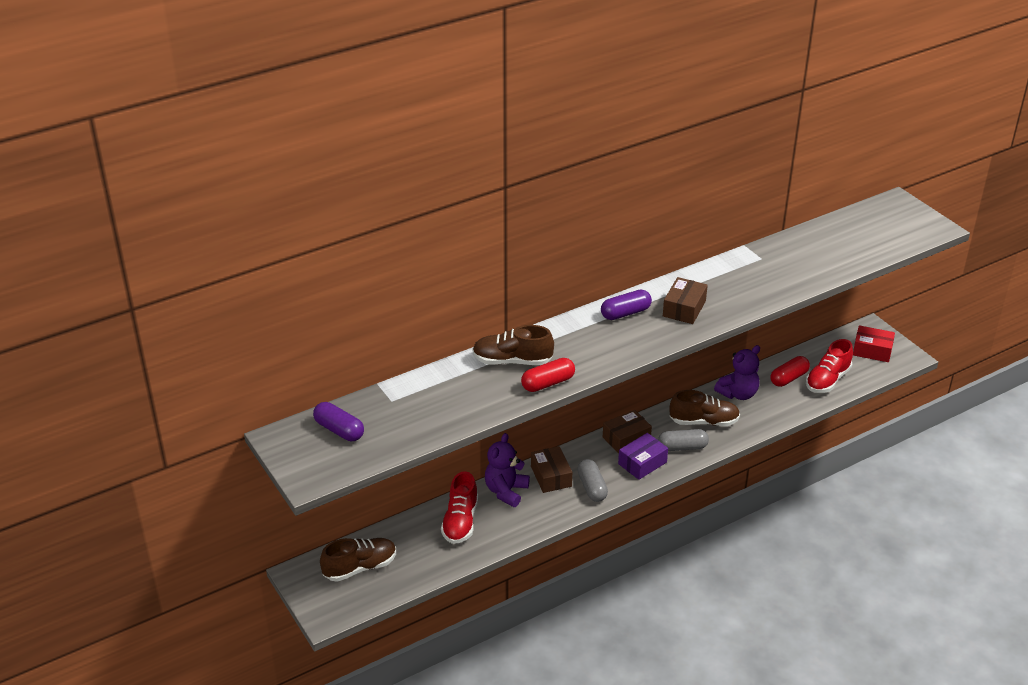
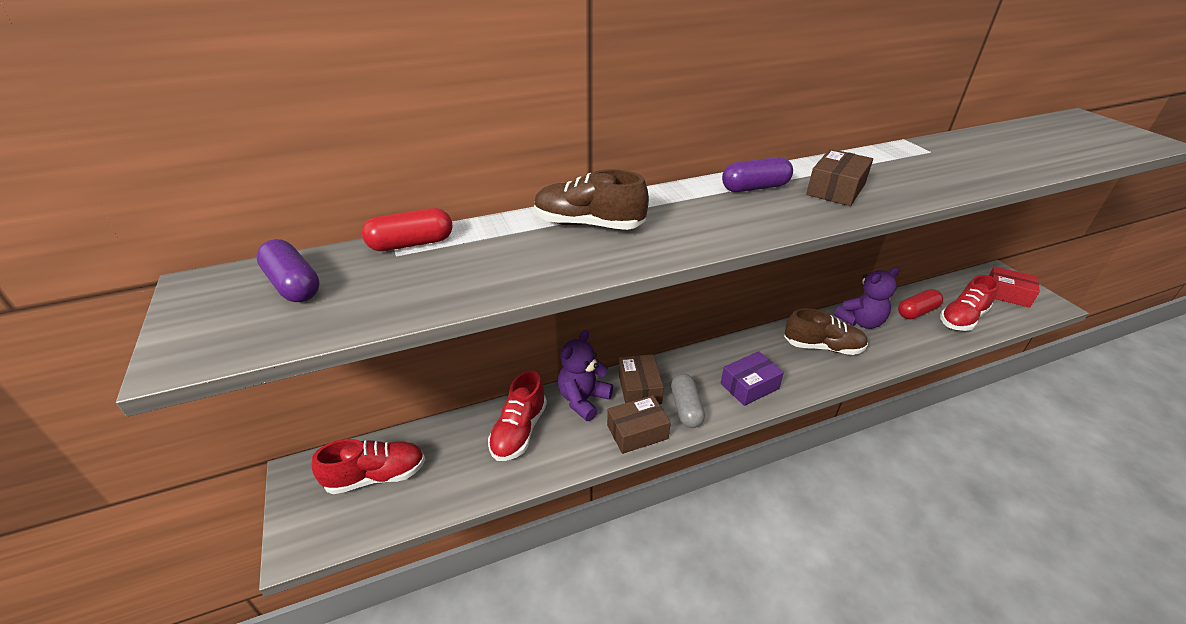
camera: 10 degrees right, 0 degrees up
(360, 567) = (376, 476): brown shoe -> red shoe
(548, 383) = (632, 255): red capsule -> red capsule (411, 244)
(626, 439) = (732, 355): brown box -> brown box (637, 432)
(682, 447) = (798, 373): grey capsule -> none

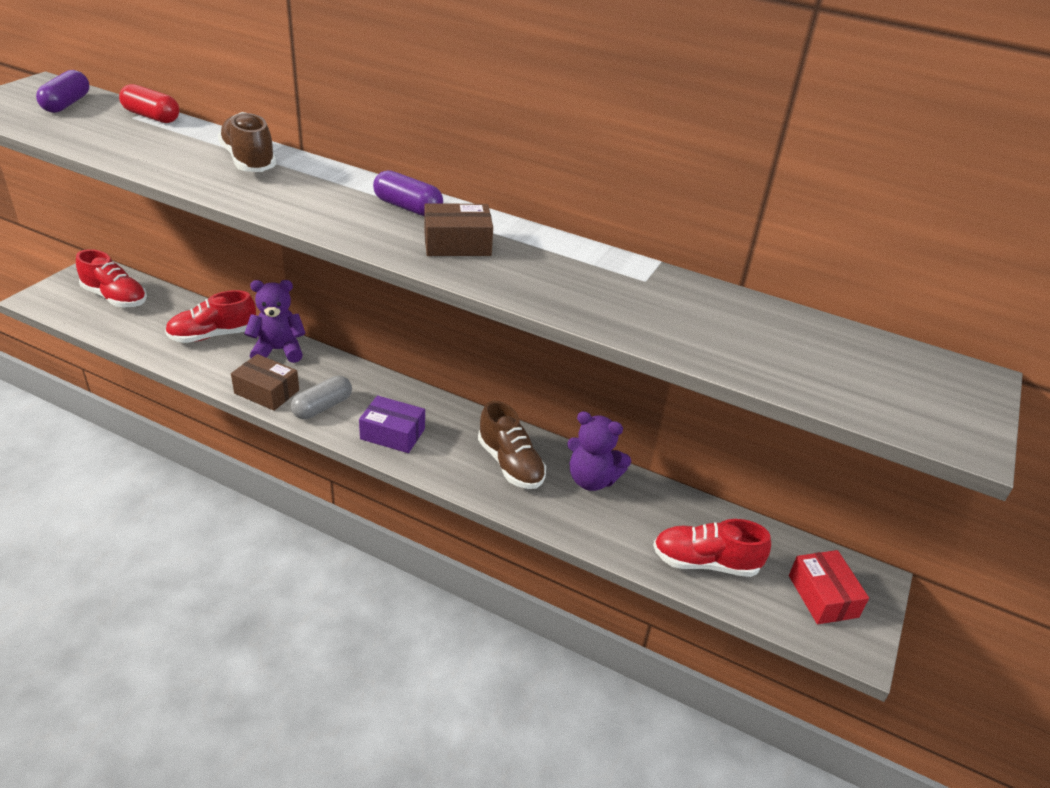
camera: 45 degrees right, 0 degrees up
(639, 388) = (322, 373): brown box -> none
(917, 312) = (669, 520): red capsule -> none

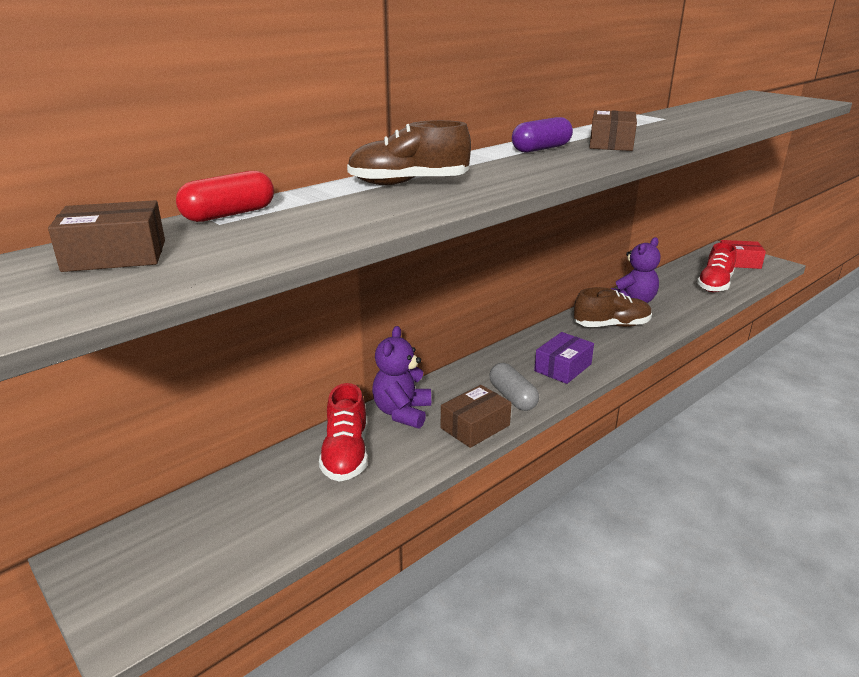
camera: 65 degrees left, 10 degrees down
(67, 104) = (115, 256): purple capsule -> brown box
(115, 298) = (192, 535): red shoe -> none

